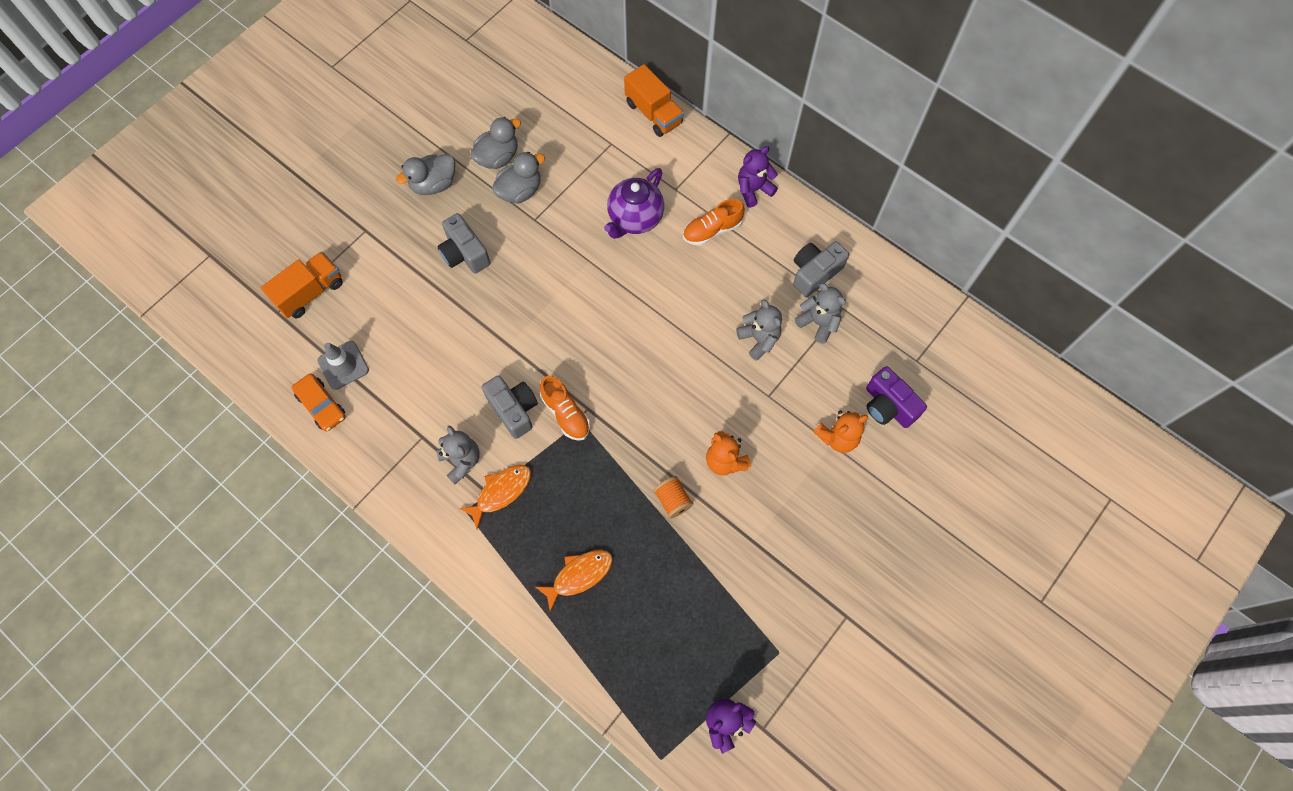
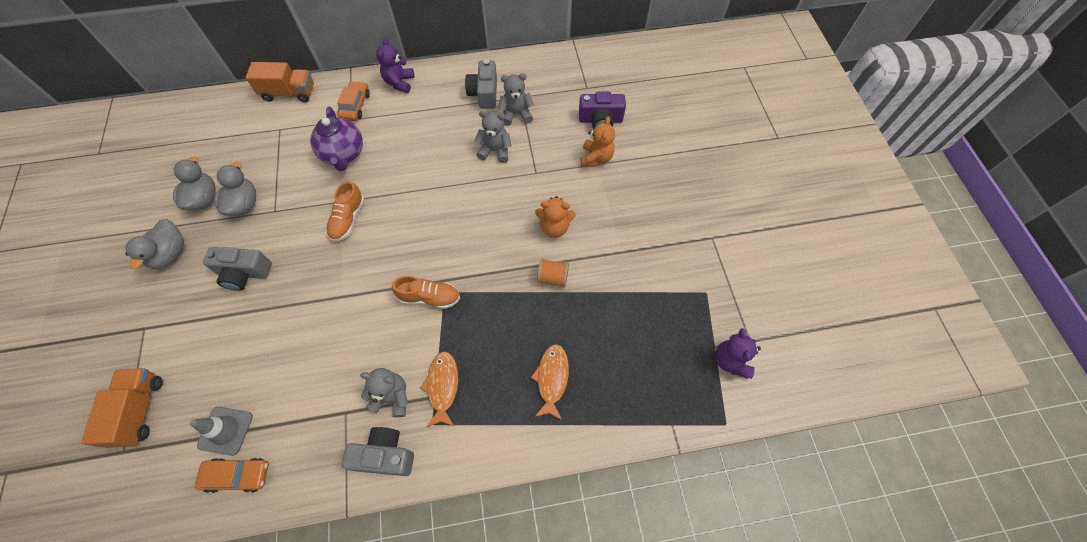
camera: 50 degrees left, 5 degrees down
(514, 409) = (391, 330): grey camera -> grey camera (385, 455)
(692, 178) = (355, 106): none -> orange car
(712, 230) = (400, 121): orange shoe -> orange shoe (348, 219)

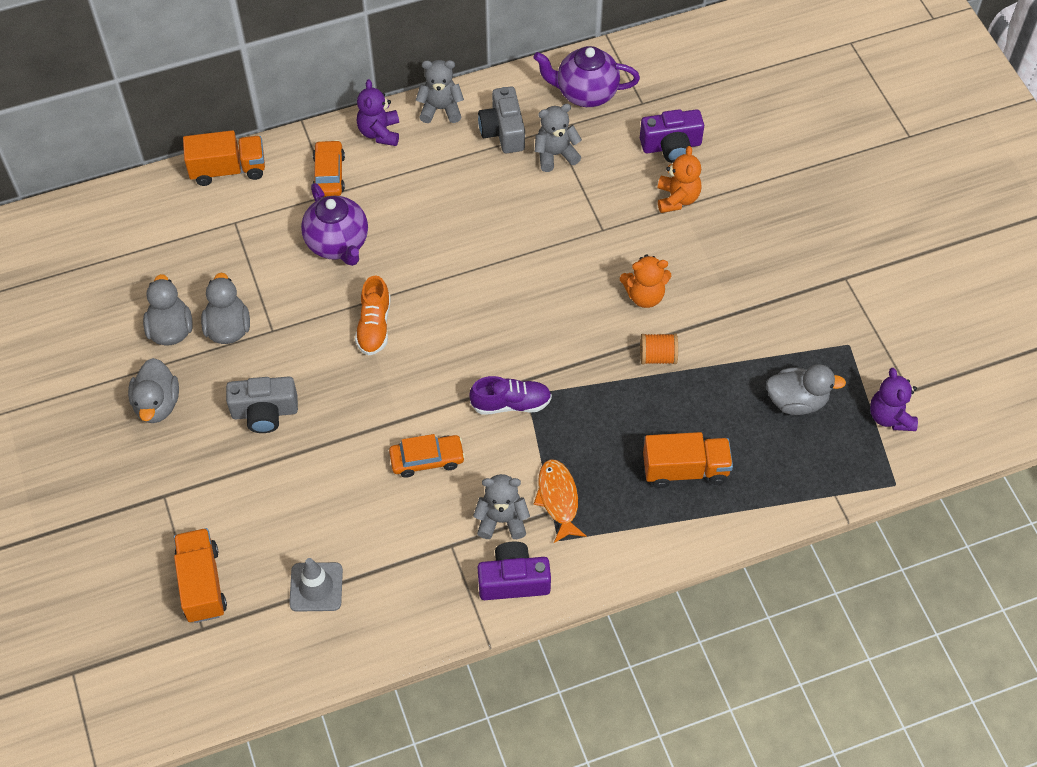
camera: 10 degrees left, 5 degrees down
(237, 475) = (349, 628): orange car -> orange car (427, 459)
(385, 455) = (513, 580): grey camera -> purple camera
(429, 297) = (511, 403): orange shoe -> purple shoe
(495, 150) = (541, 208): grey teddy bear -> grey teddy bear (440, 109)
(549, 76) = (585, 93): none -> purple teapot
(552, 379) = (685, 470): orange fish -> orange truck
(655, 334) = (796, 401): none -> grey duck

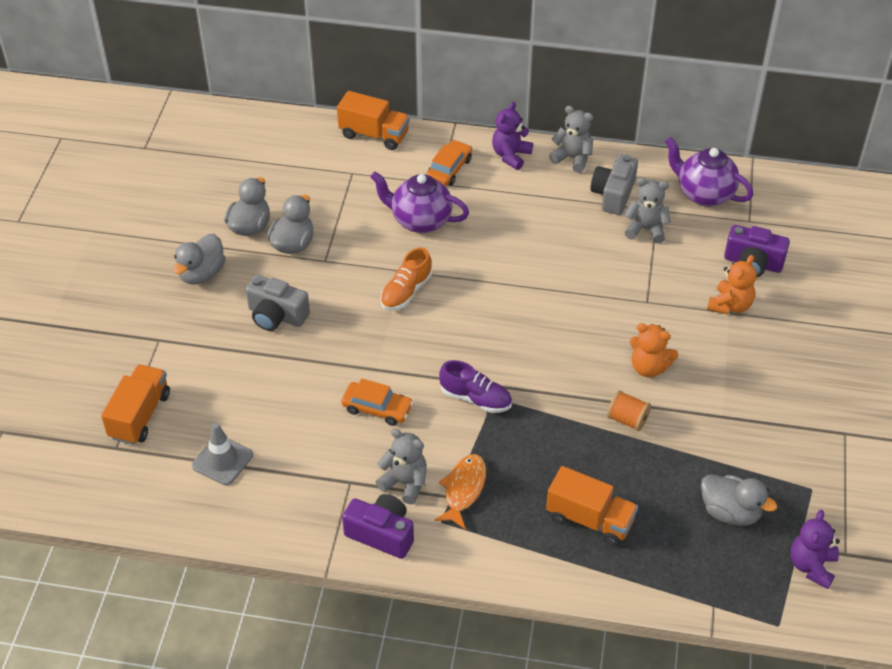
camera: 30 degrees right, 10 degrees down
(338, 244) = (420, 221): purple teapot -> purple teapot turned 105 degrees clockwise

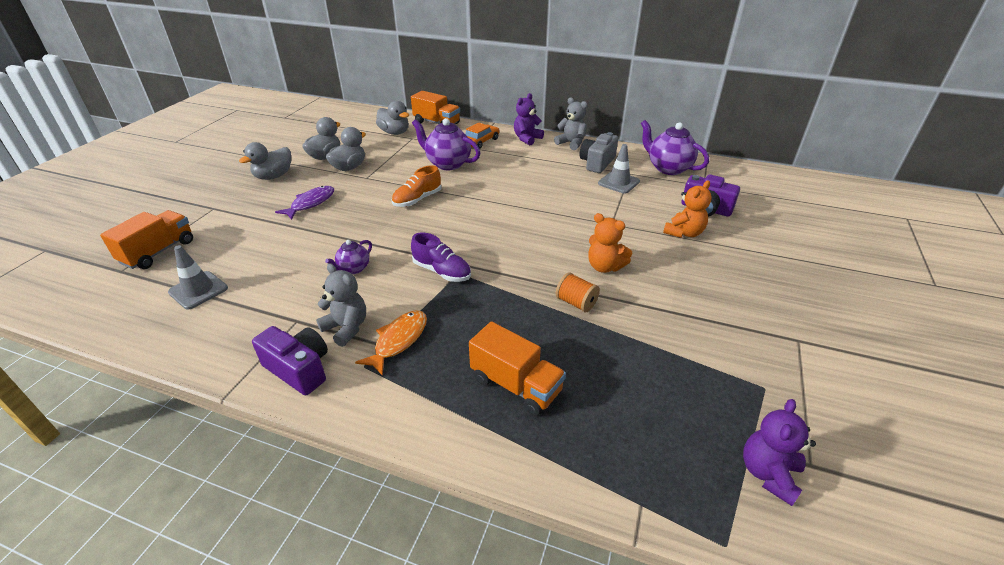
camera: 10 degrees right, 10 degrees down
(276, 315) = (311, 203): grey camera -> purple fish
(377, 408) = (353, 269): orange car -> purple teapot
(646, 229) = (618, 182): grey teddy bear -> grey traffic cone
(730, 512) = (671, 399): grey duck -> grey duck (394, 132)

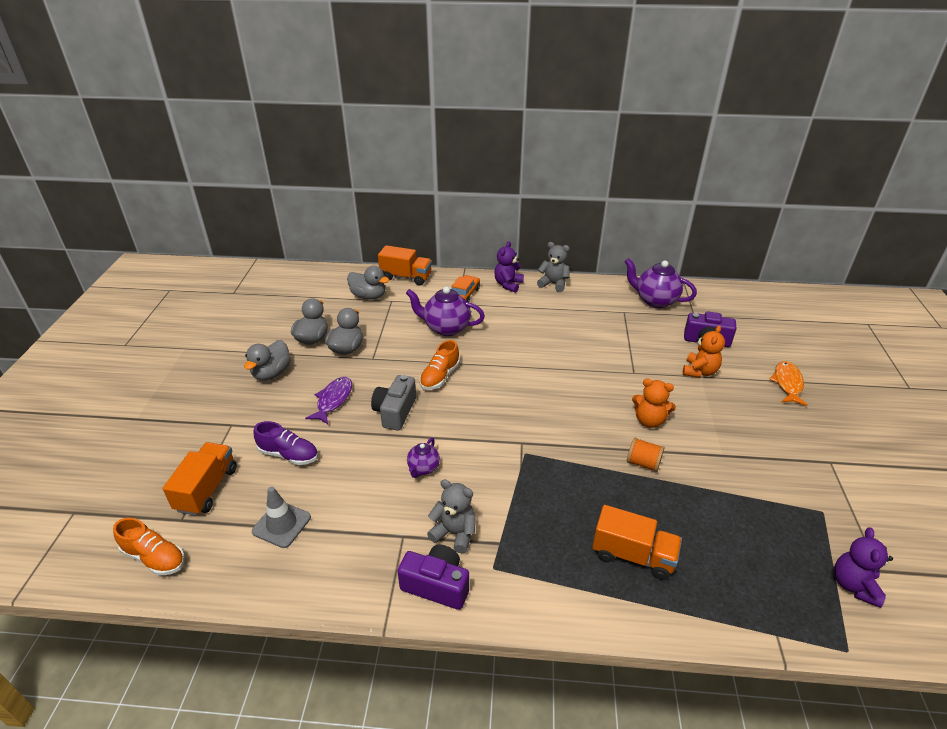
camera: 15 degrees left, 0 degrees up
(78, 295) = (155, 557): none -> orange shoe
(398, 341) = (510, 535): orange fish -> orange fish (787, 383)
(442, 271) = (509, 454): purple shoe -> purple shoe (289, 455)
(597, 163) = (588, 304): grey camera -> grey camera (395, 412)
(618, 182) = (619, 324): grey traffic cone -> none

